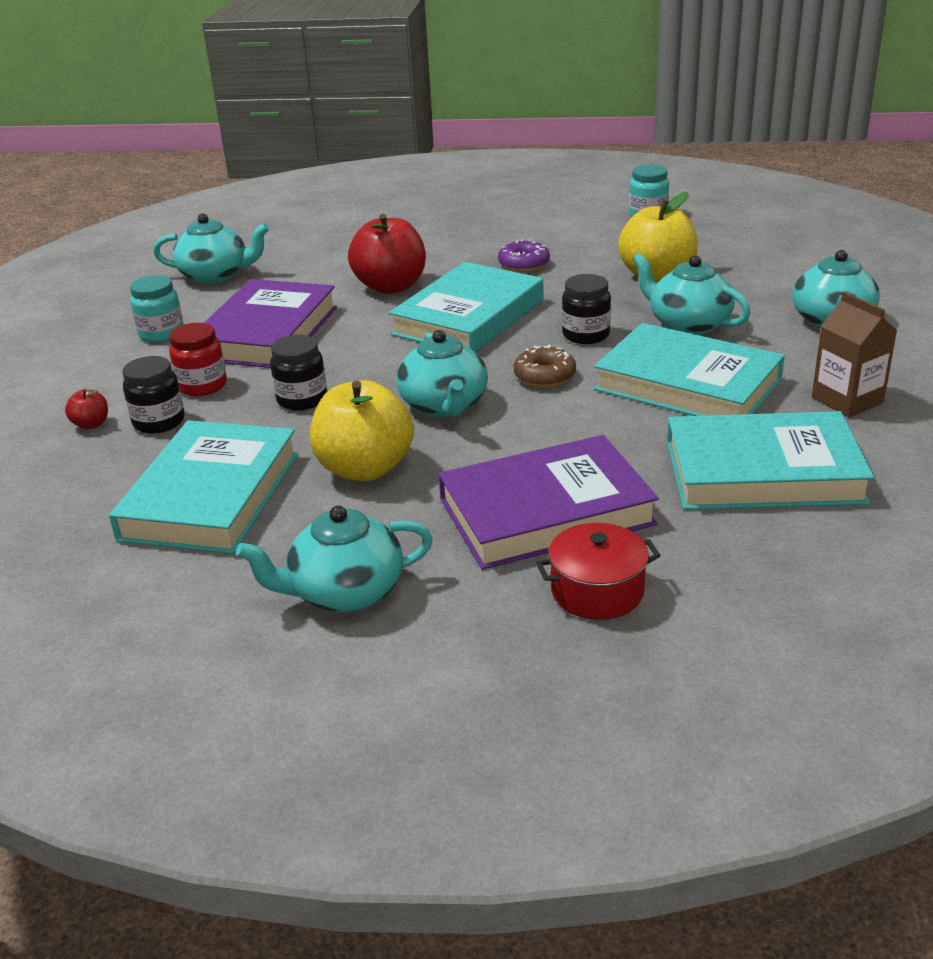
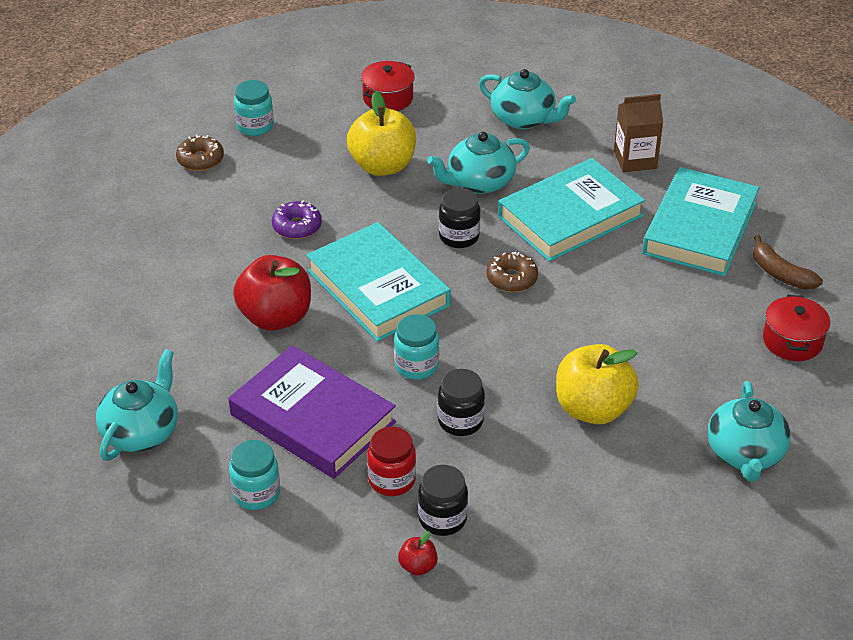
camera: 70 degrees left, 10 degrees up
(211, 495) = (585, 503): turquoise book -> none
(369, 360) = (416, 366): none -> turquoise jar
(444, 405) = (523, 343): turquoise teapot -> none
(545, 511) = (696, 335): purple book -> none
(575, 209) = (200, 160): none -> brown donut
(734, 554) = (780, 273): none -> brown banana
(768, 253) = (388, 98): none -> red pot

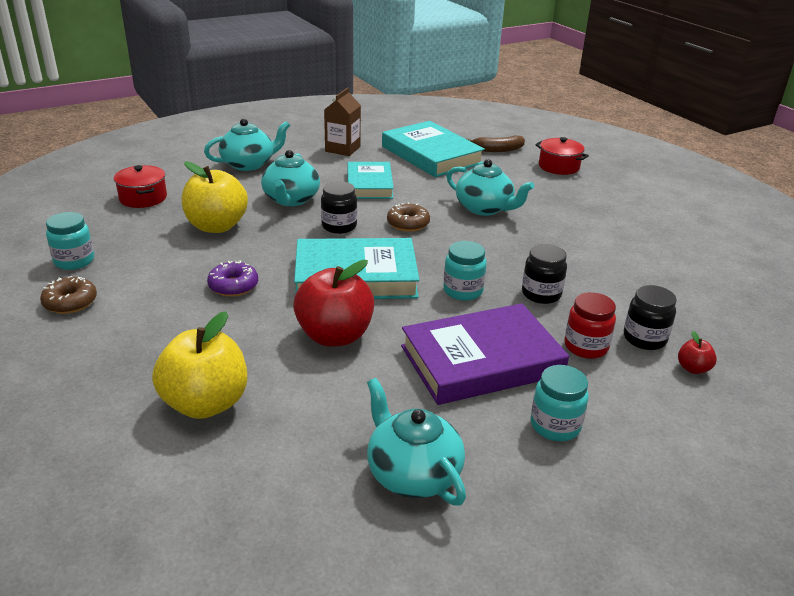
camera: 60 degrees left, 10 degrees down
(570, 216) = (369, 184): turquoise book -> turquoise book, size x0.65
(593, 409) = (568, 242): yellow apple -> yellow apple (206, 403)
(745, 454) = (647, 212): turquoise teapot -> turquoise teapot (484, 208)

